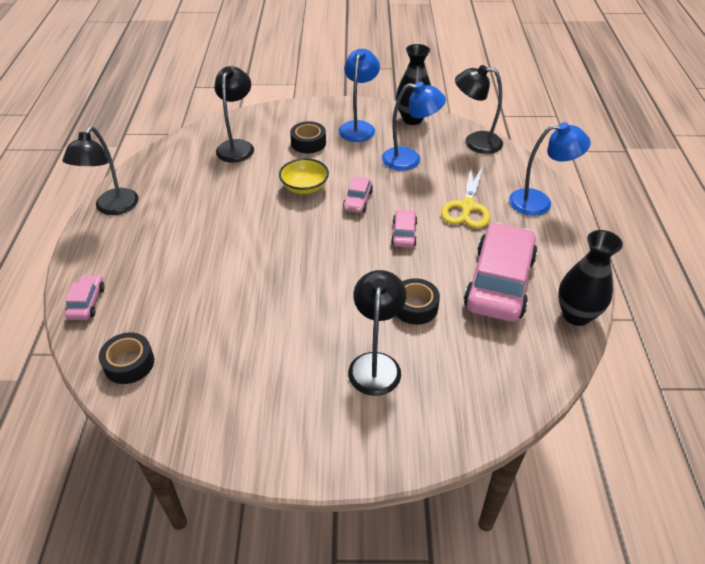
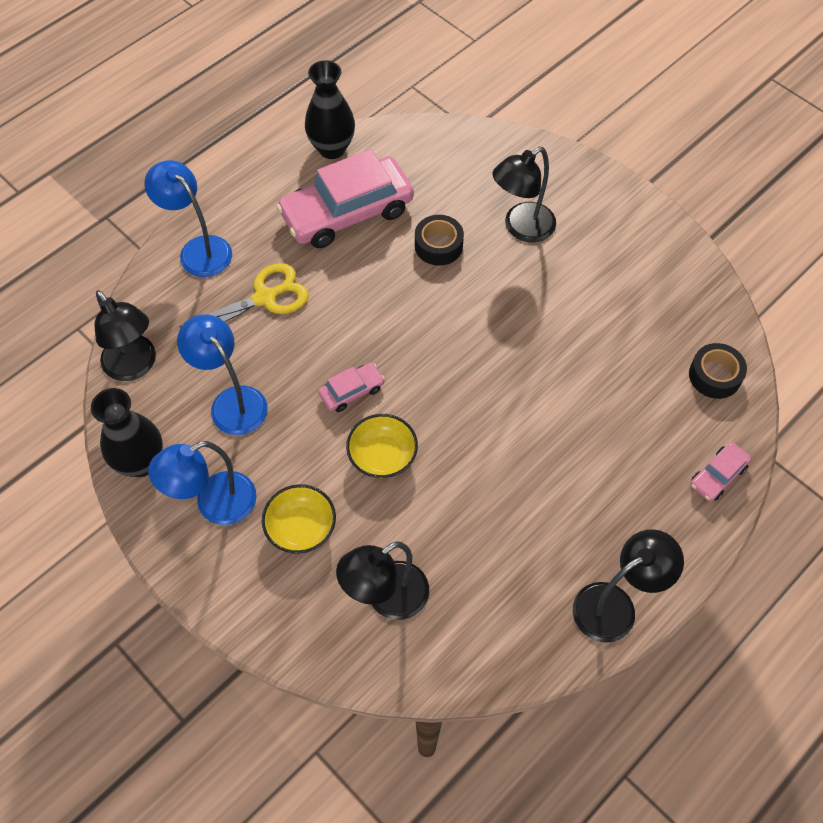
camera: 135 degrees left, 15 degrees up
(308, 143) = (301, 528): black tape -> yellow bowl
(404, 233) = (359, 317): pink car -> none

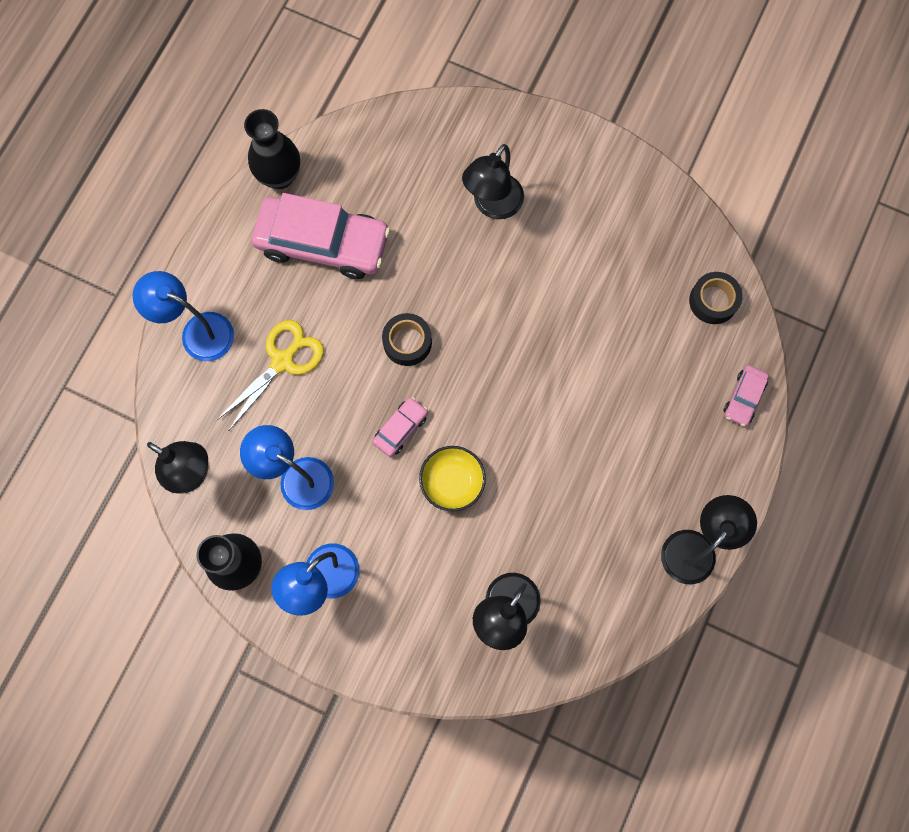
camera: 20 degrees left, 15 degrees up
(301, 528) = (408, 574): yellow bowl -> none
(347, 212) = (323, 243): pink car -> pink car turned 120 degrees counterclockwise
(438, 245) = (422, 250): black tape -> black tape (407, 342)

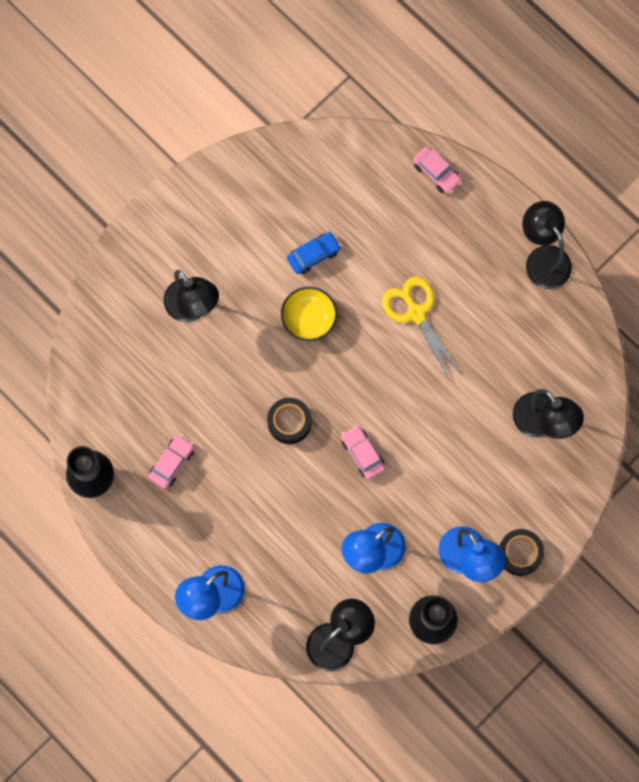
camera: 70 degrees left, 0 degrees up
(282, 361) = (267, 532): yellow scissors -> yellow scissors (416, 313)
(323, 243) = (172, 463): pink car -> pink car, size x0.45
(452, 482) = (423, 428): yellow bowl -> yellow bowl (309, 319)
(598, 303) = (313, 255): none -> blue car
(713, 301) = (346, 163): black tape -> black tape (520, 553)

